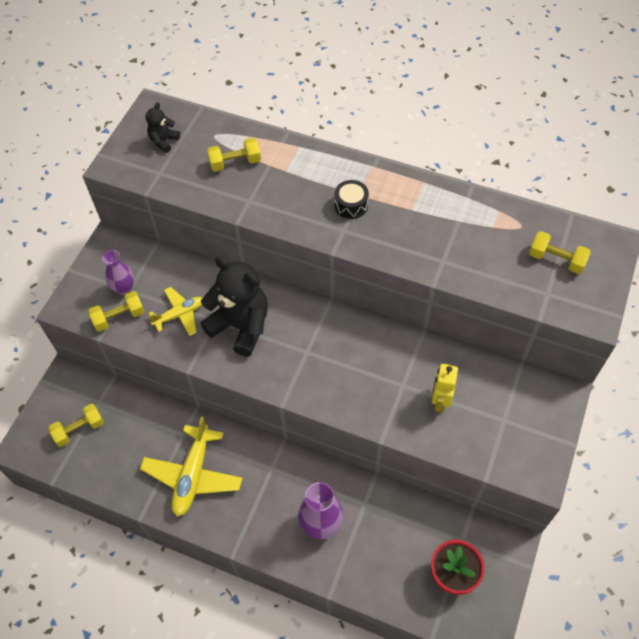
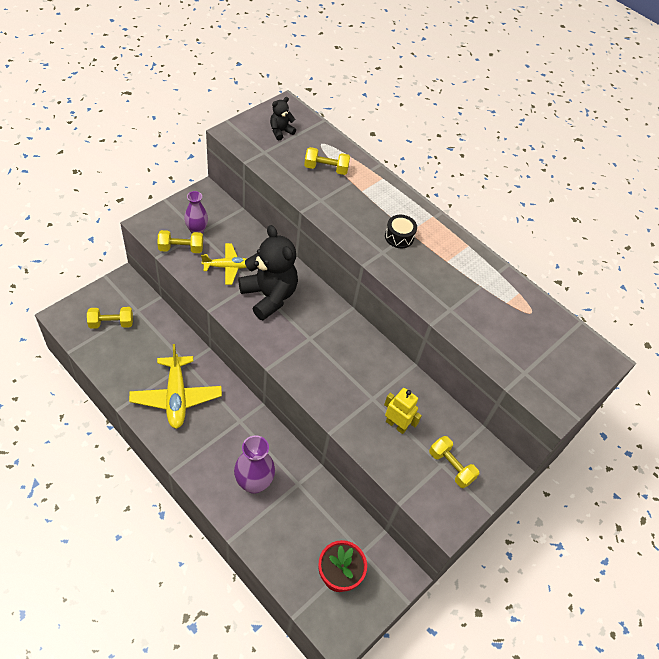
camera: 15 degrees right, 5 degrees down
(193, 475) = (176, 397): yellow plane -> yellow plane turned 45 degrees counterclockwise
(440, 401) = (396, 425): yellow robot -> yellow robot turned 90 degrees clockwise
(556, 260) = (547, 350): yellow dumbbell -> yellow dumbbell (451, 466)

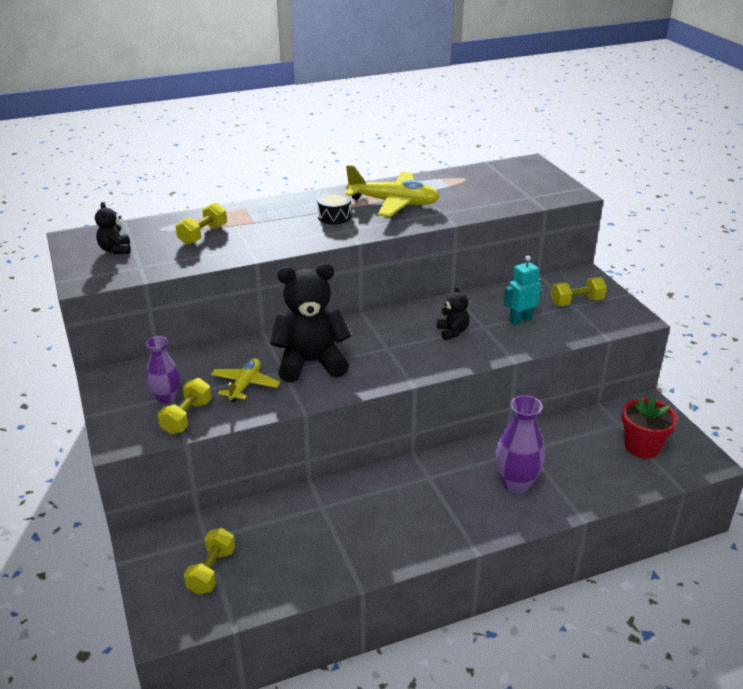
camera: 60 degrees left, 20 degrees down
(176, 397) = (369, 526): yellow plane -> yellow plane (393, 203)
(353, 377) = (452, 332): none -> black teddy bear
(396, 425) = (520, 320): yellow robot -> turquoise robot

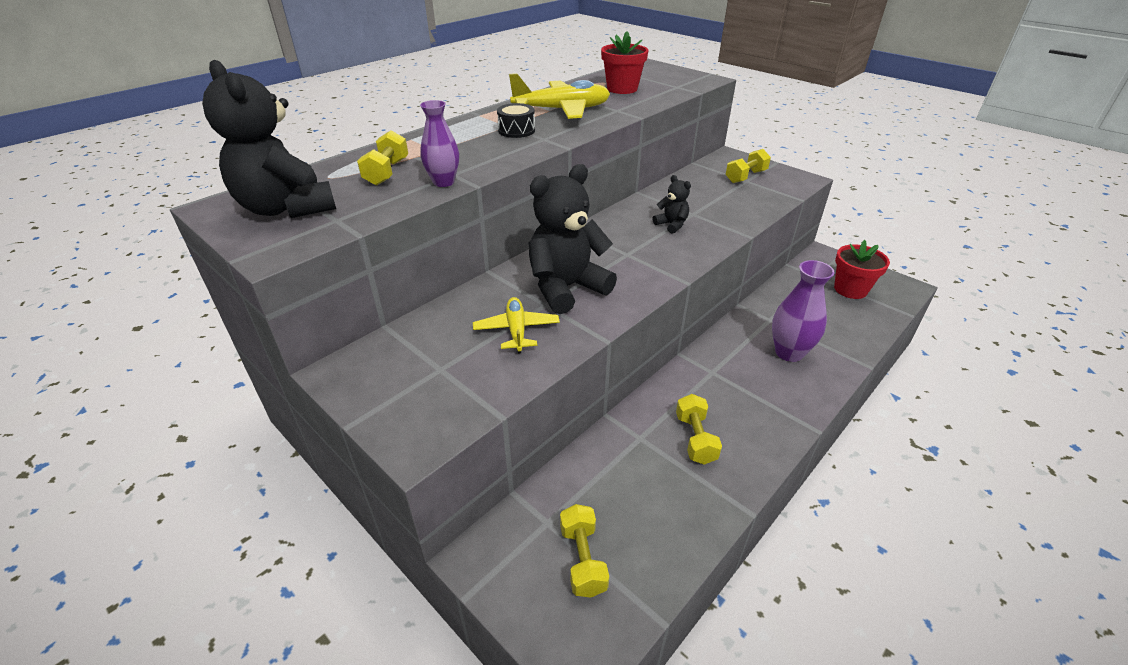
camera: 25 degrees left, 5 degrees up
(115, 250) = (287, 208): black teddy bear -> black teddy bear, size x2.13
(166, 398) = (435, 372): purple vase -> purple vase (443, 182)
(187, 417) = (479, 387): yellow dumbbell -> yellow dumbbell (695, 439)
(473, 189) = (622, 89): none -> red flower pot
(520, 320) = (717, 201): turquoise robot -> none

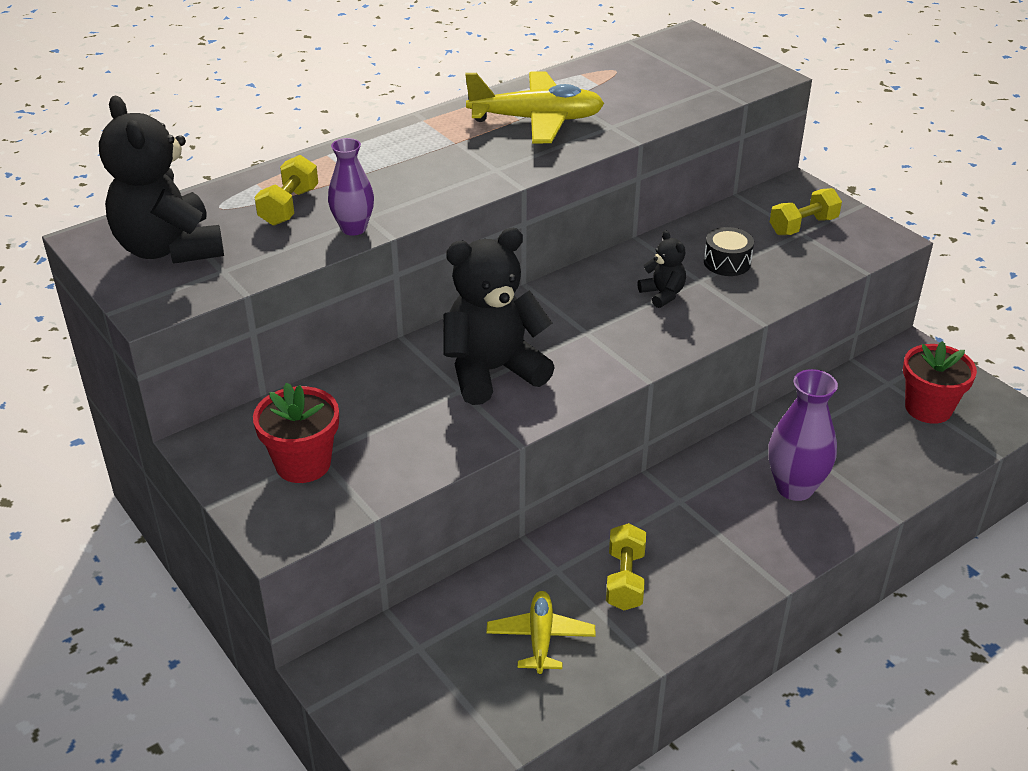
camera: 10 degrees right, 0 degrees up
(516, 130) = (465, 152): black drum -> black drum (727, 262)
(516, 330) = (416, 419): yellow plane -> yellow plane (540, 638)
(583, 559) = (448, 690): yellow dumbbell -> none
(622, 89) = (635, 86): red flower pot -> red flower pot (303, 464)

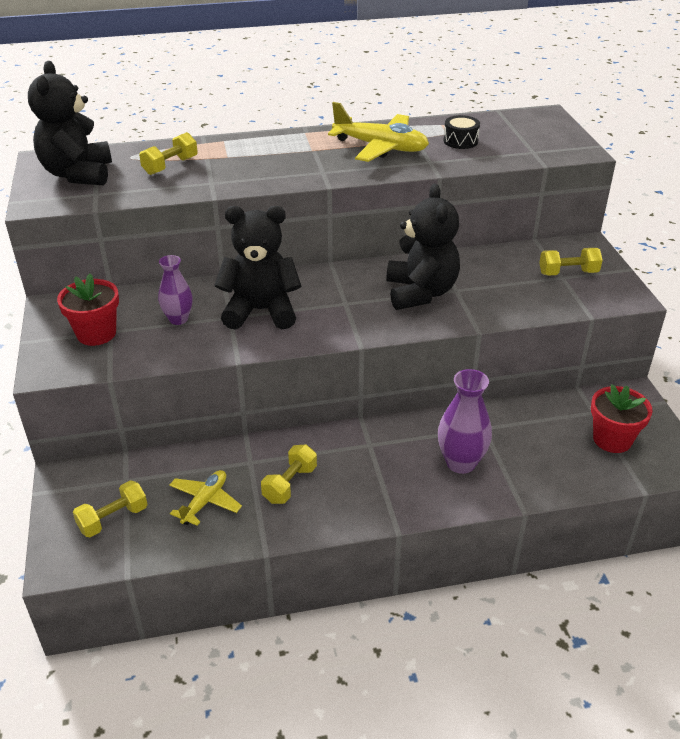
camera: 25 degrees right, 0 degrees up
(353, 228) = (196, 187): purple vase -> purple vase (178, 319)
(442, 701) = (113, 519): none -> yellow dumbbell
(662, 294) = (420, 293): black teddy bear -> black teddy bear, size x2.13
(727, 262) = (487, 283): black drum -> black drum (460, 141)

